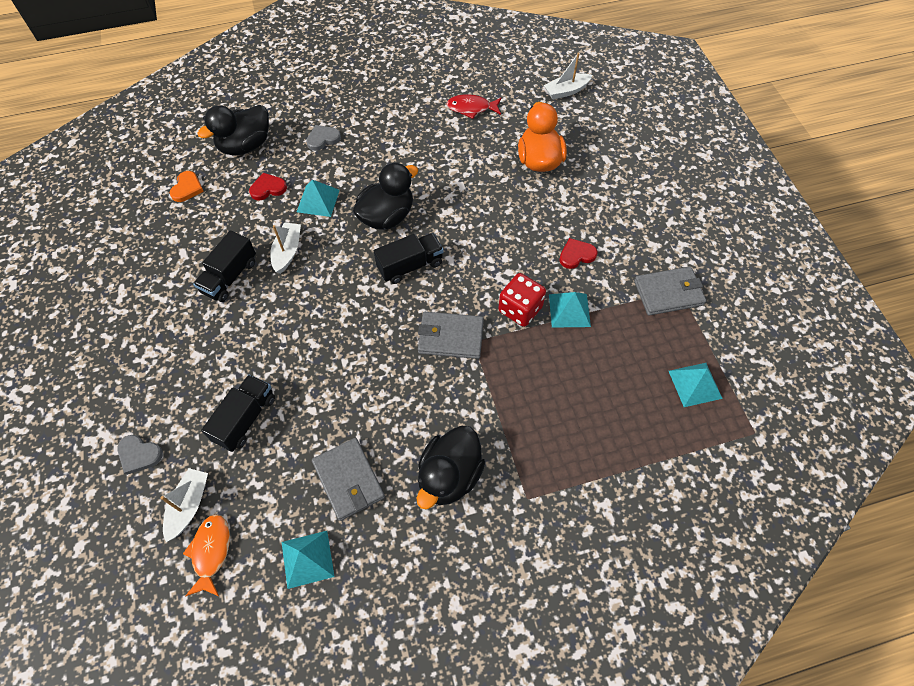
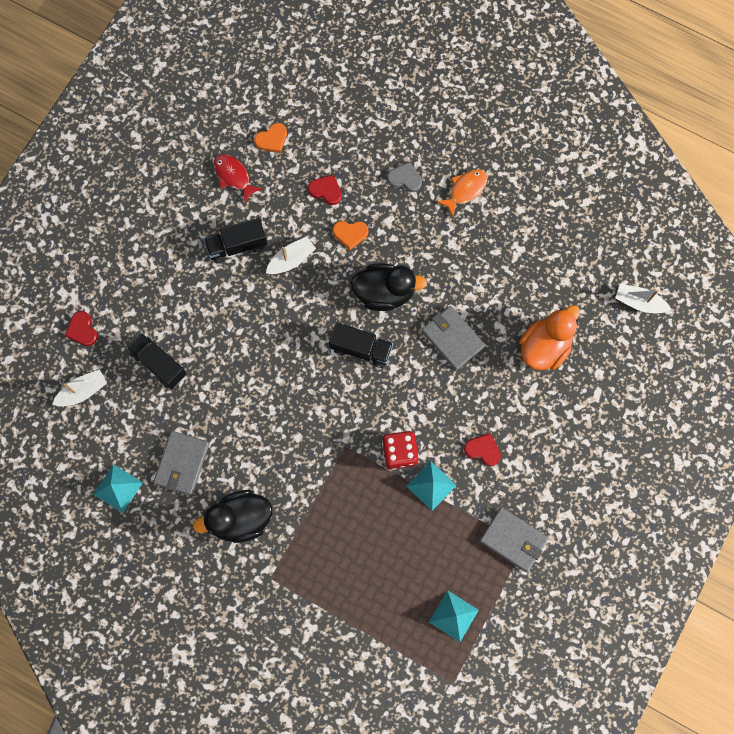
camera: 45 degrees right, 15 degrees up
(139, 455) = (82, 330): grey heart -> red heart
(211, 552) = (72, 432): orange fish -> orange fish (465, 190)
(245, 146) = (344, 134): black duck -> none
(245, 419) = (159, 364): black truck -> black truck turned 120 degrees counterclockwise
(318, 201) = (350, 234): turquoise pyramid -> orange heart
(450, 337) = (333, 428): grey wallet -> grey wallet (452, 339)
(471, 108) = (545, 250): red fish -> red fish (234, 176)

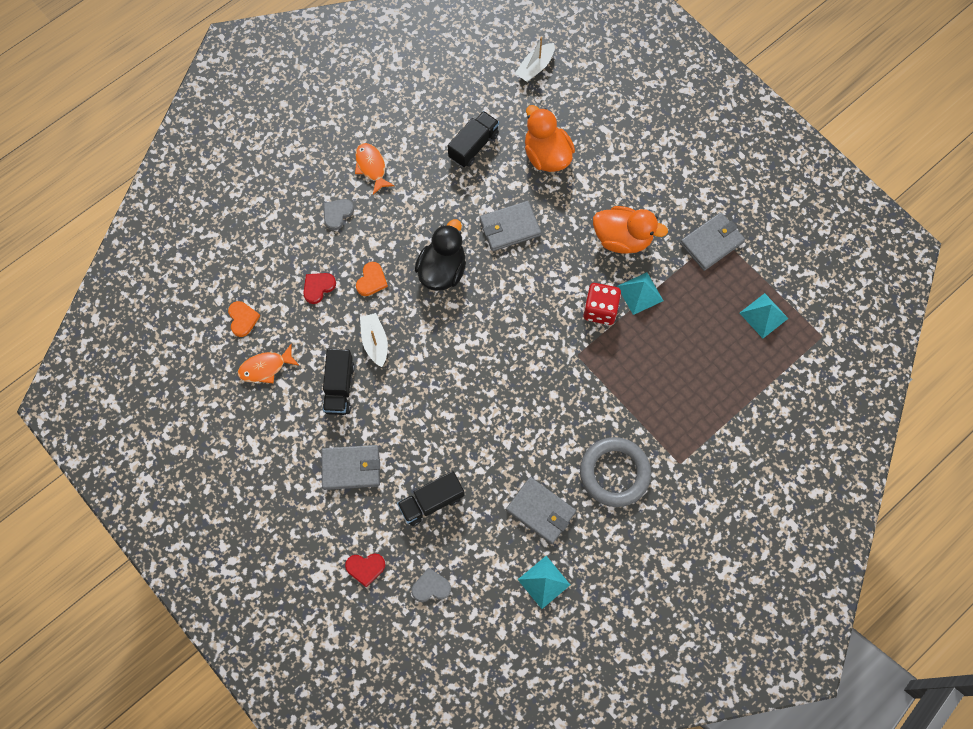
camera: 70 degrees left, 5 degrees down
(83, 391) = (431, 587): white boat -> grey heart
(167, 284) = (351, 468): none -> grey wallet
(234, 176) = (265, 367): red fish -> orange fish
(240, 519) = (614, 473): black duck -> grey ring
(361, 349) = (489, 309): black truck -> black truck (473, 146)
(483, 450) = (622, 239): red heart -> orange duck

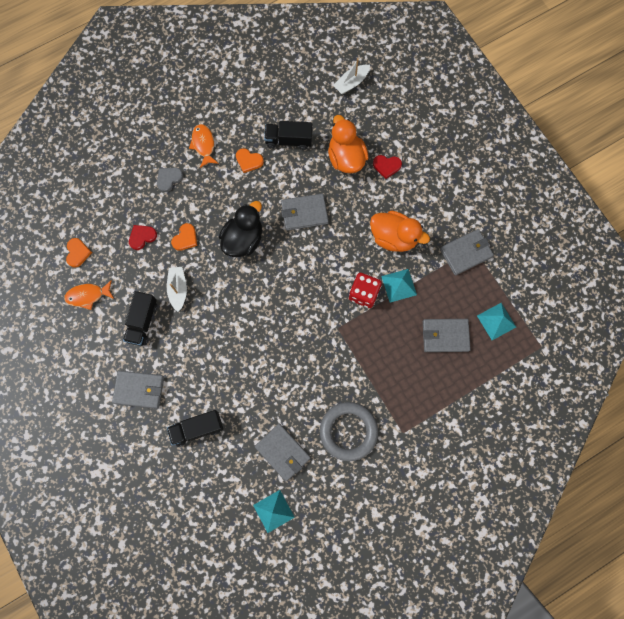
camera: 10 degrees right, 5 degrees up
(365, 568) = (134, 473): red heart -> red heart (386, 166)
(430, 177) = (249, 161): none -> orange heart
(431, 587) = (183, 498): grey heart -> none
(473, 146) = (289, 140): black truck -> black truck turned 135 degrees counterclockwise
(707, 342) = (445, 336): none -> grey wallet

